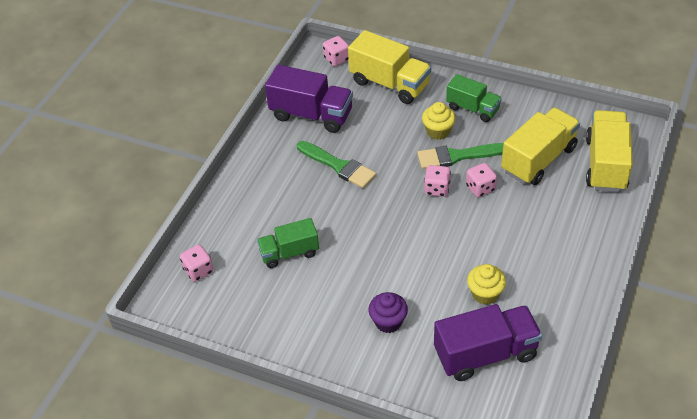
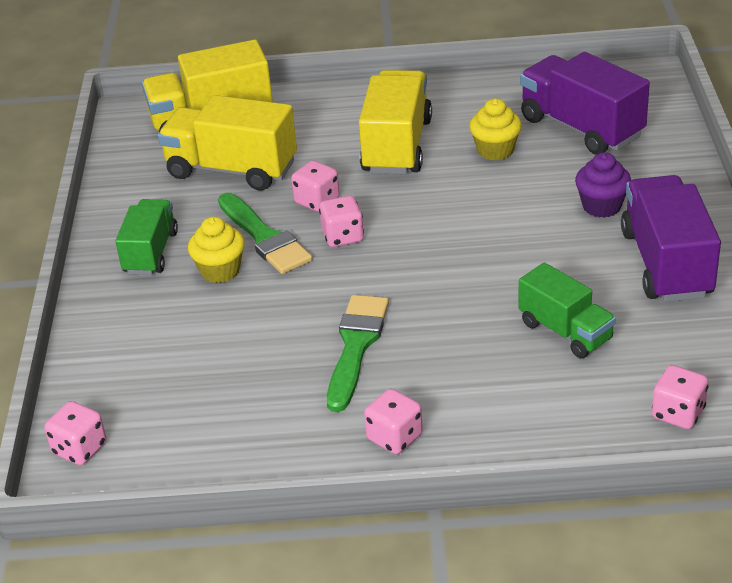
camera: 115 degrees left, 10 degrees down
(265, 160) = (394, 437): none -> pink dice
(311, 115) = (250, 424): purple truck -> purple truck (666, 264)
(390, 84) = (125, 357): yellow truck -> yellow truck (397, 146)

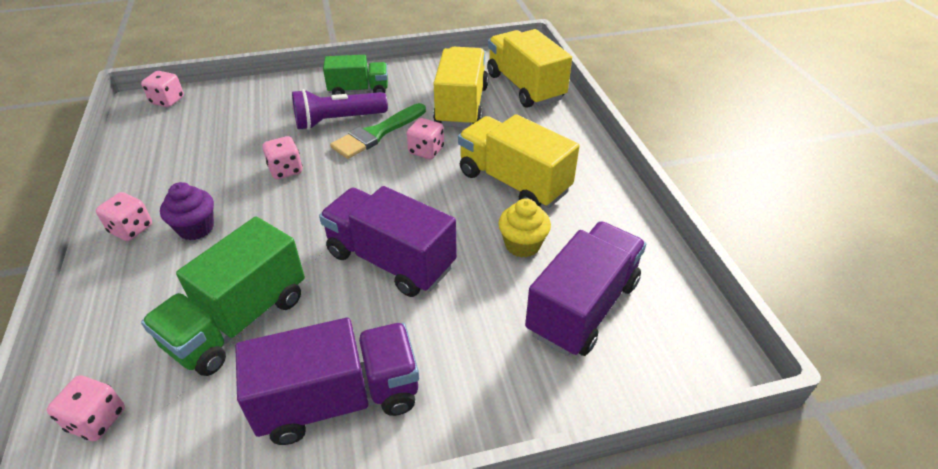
camera: 75 degrees right, 5 degrees up
(220, 271) = (338, 121): yellow cupcake -> purple flashlight
(343, 236) = (380, 170): pink dice -> pink dice (285, 170)
(356, 346) = (241, 195): green brush -> none
(397, 146) = (513, 182): yellow truck -> yellow truck turned 135 degrees counterclockwise
(498, 231) = (390, 260): none -> purple truck
(565, 331) = (238, 321): green truck -> green truck, size x1.57
(601, 206) = (439, 335): purple cupcake -> purple cupcake (196, 228)

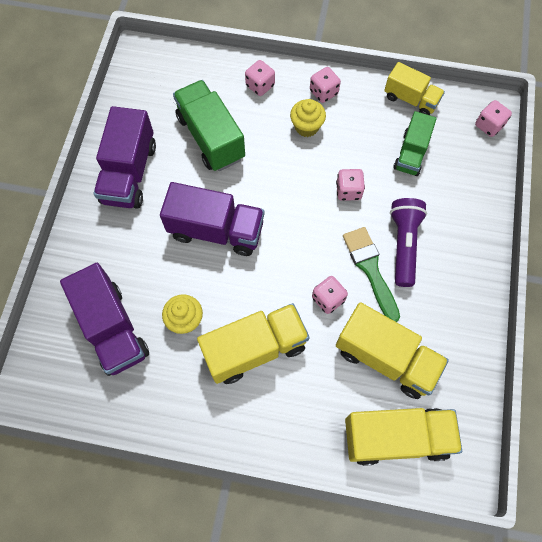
camera: 115 degrees right, 25 degrees up
(97, 420) = (180, 72): pink dice -> pink dice (260, 85)
(136, 156) = (410, 99): none -> yellow truck
(196, 228) = (306, 127): purple cupcake -> yellow cupcake
(359, 90) = (450, 276): green truck -> green truck (411, 153)
(390, 260) = (216, 230): purple truck -> purple truck turned 45 degrees clockwise

